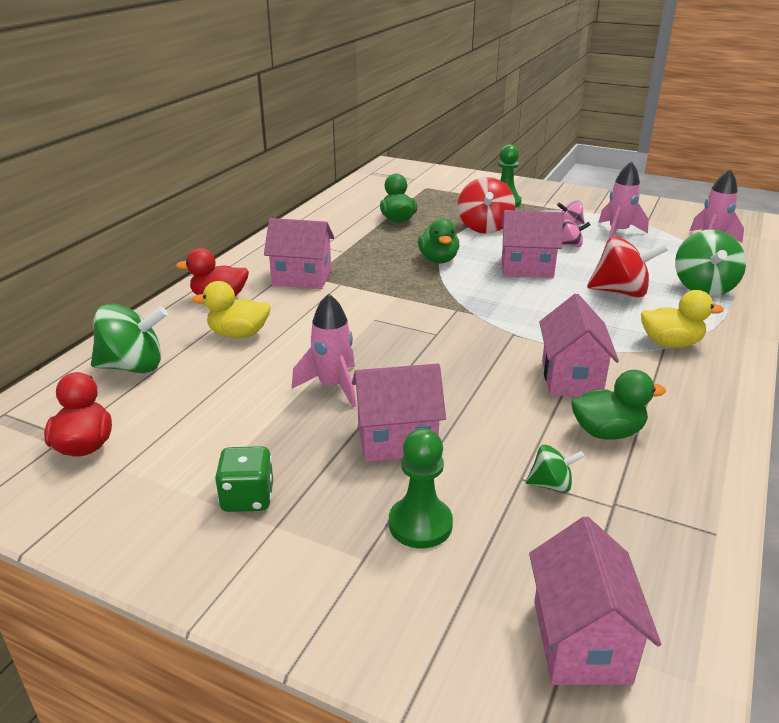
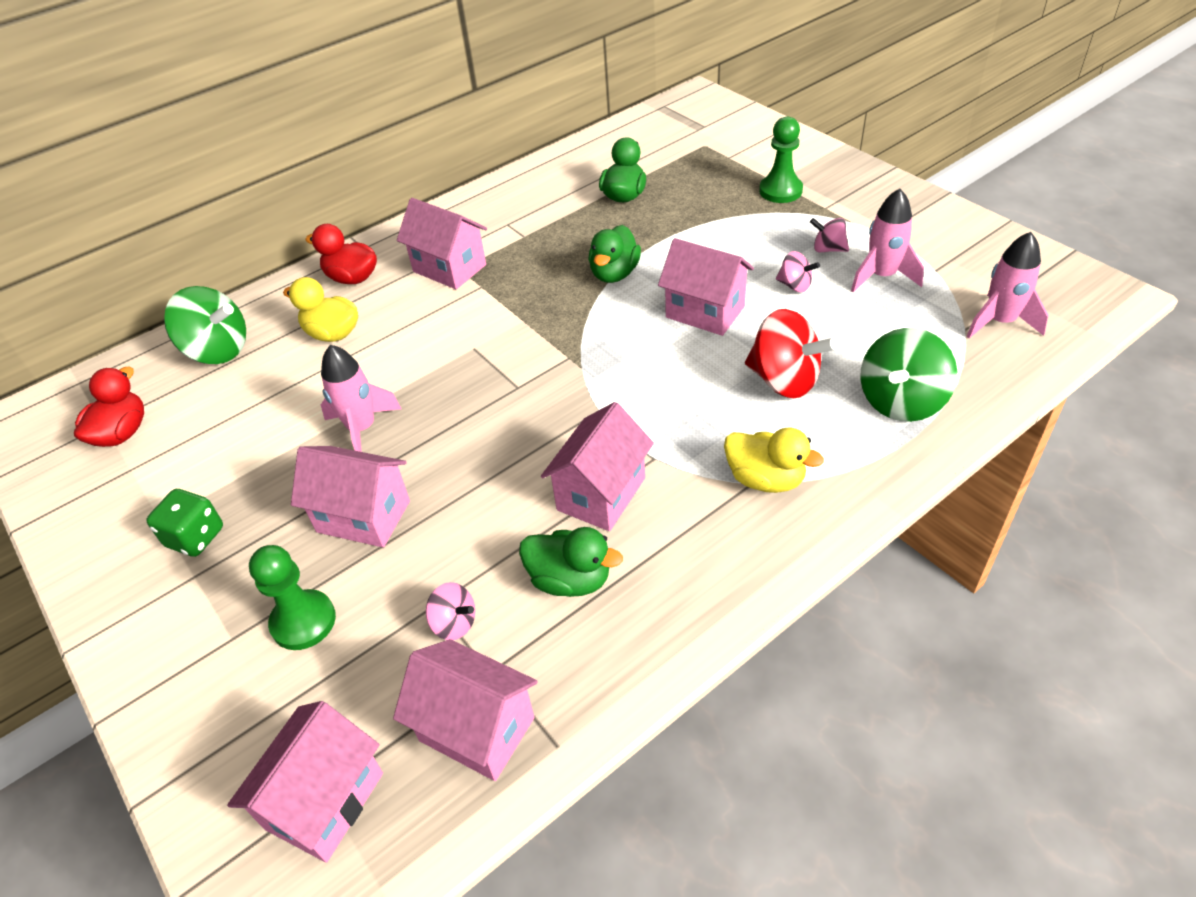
camera: 30 degrees right, 15 degrees up
(484, 227) = (715, 231): red spinning top -> none
(551, 484) = (454, 623): green spinning top -> pink spinning top
(646, 544) = (477, 729): none -> pink house

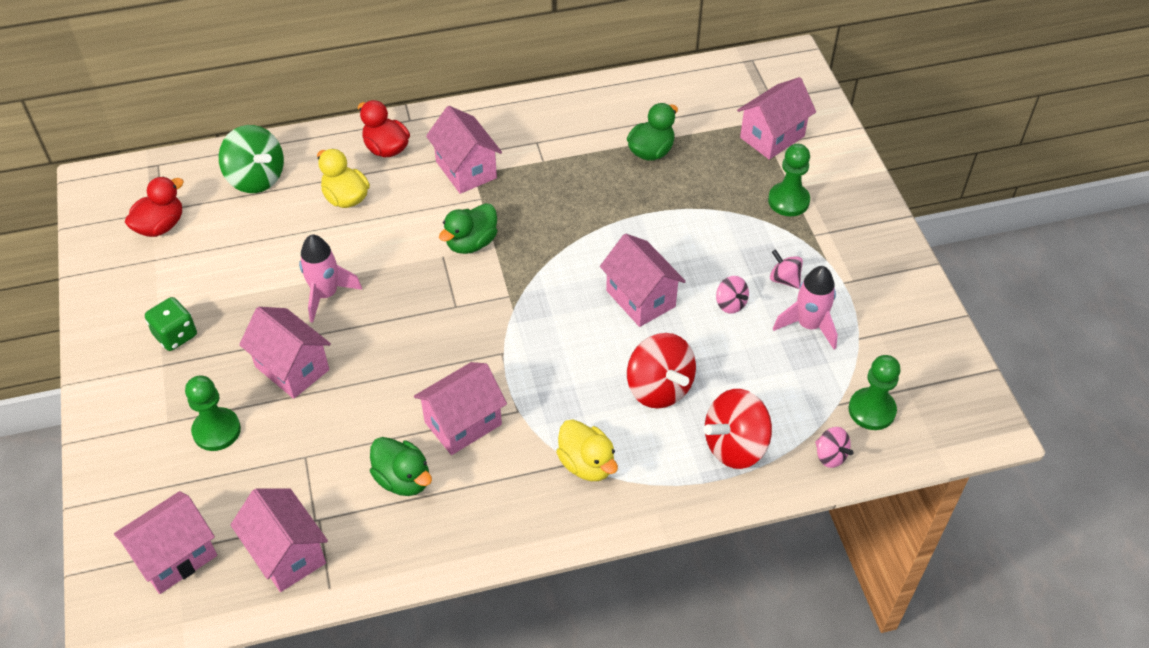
camera: 20 degrees right, 5 degrees up
(454, 623) = (311, 476): pink spinning top -> pink spinning top (830, 456)
(614, 274) = (593, 230): green duck -> green duck (471, 243)
(726, 151) = (772, 137): none -> pink house
(901, 401) = (735, 446): green spinning top -> red spinning top
(1000, 322) = (871, 410): pink rocket -> green pawn

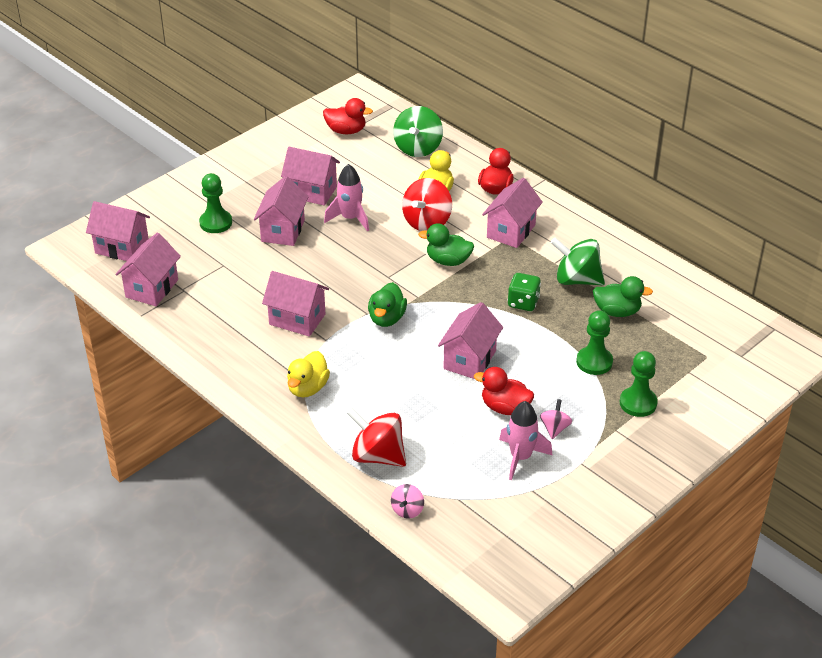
camera: 60 degrees right, 10 degrees down
(175, 335) = (270, 175): green dice -> green dice (523, 303)
(403, 479) = (236, 312): green duck -> green duck (387, 318)
(582, 157) = (576, 280): none -> green spinning top
(659, 388) = (397, 399): red spinning top -> red spinning top (427, 222)
(730, 304) = (505, 407): pink spinning top -> red duck
(772, 137) = (698, 370): pink house -> pink house (312, 192)
(871, 410) = (468, 520): green pawn -> green pawn (594, 362)

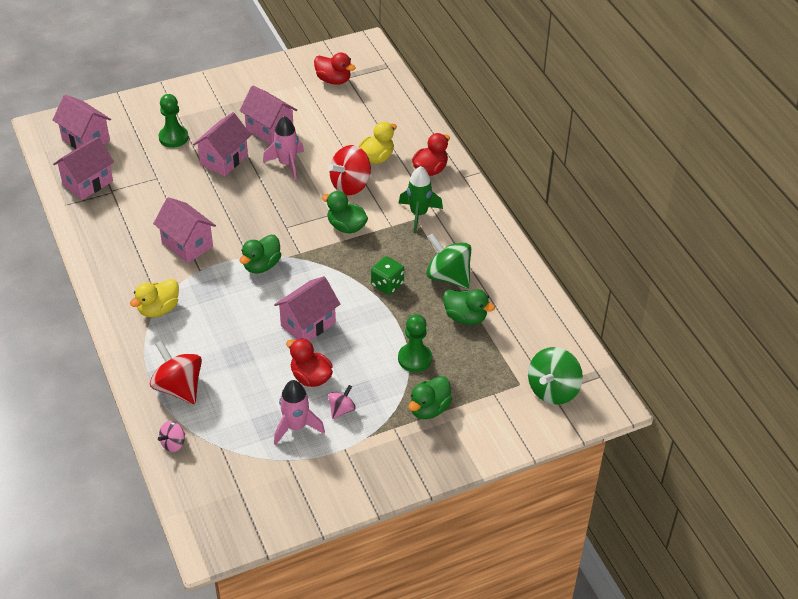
camera: 20 degrees right, 5 degrees up
(418, 148) = (385, 113): green spinning top -> green spinning top (553, 390)
(511, 231) = (418, 214): pink house -> green rocket
(638, 403) = (429, 409): green pawn -> green duck

